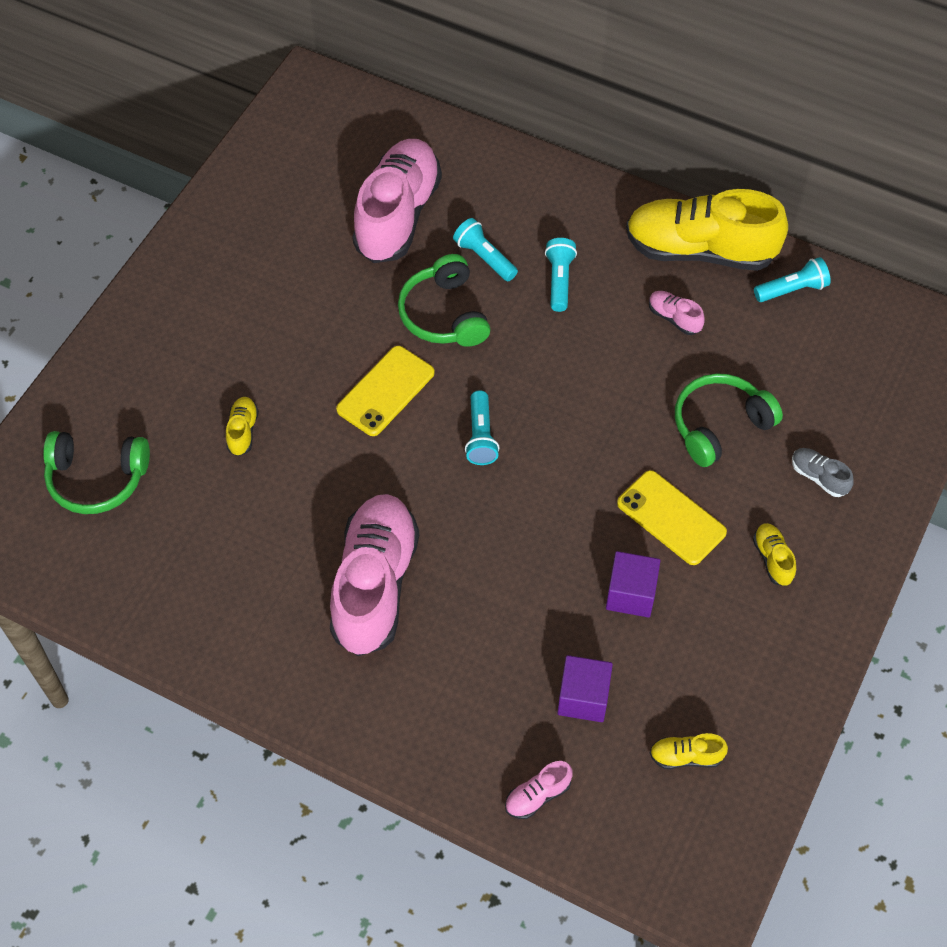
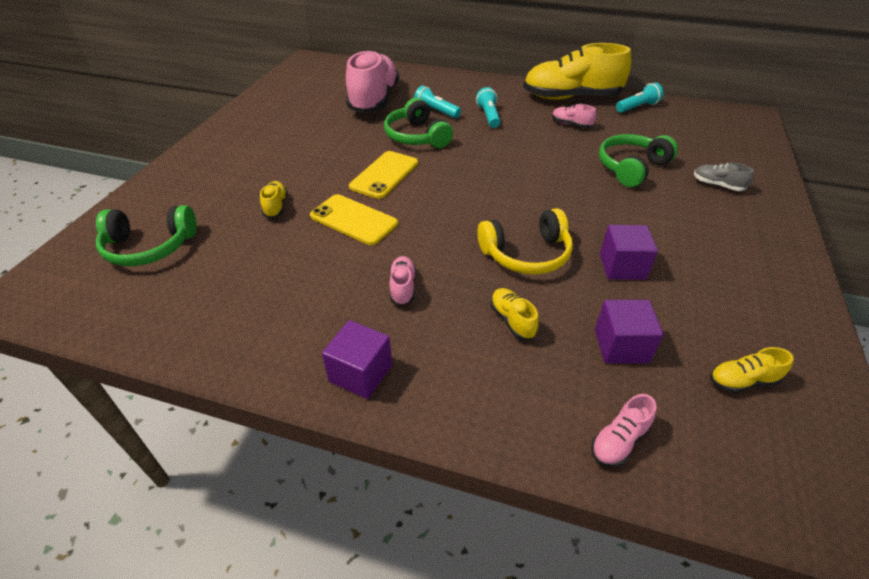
camera: 10 degrees left, 15 degrees down
(315, 686) = (361, 373): none -> purple cube
(375, 585) = (402, 287): pink shoe -> pink shoe, size x0.40
(481, 436) = (463, 190): turquoise flashlight -> none
(527, 558) = (526, 254): none -> yellow headphones
(671, 518) = (626, 218): yellow phone -> yellow phone (353, 220)
(772, 559) = (718, 232): yellow shoe -> yellow shoe (512, 320)

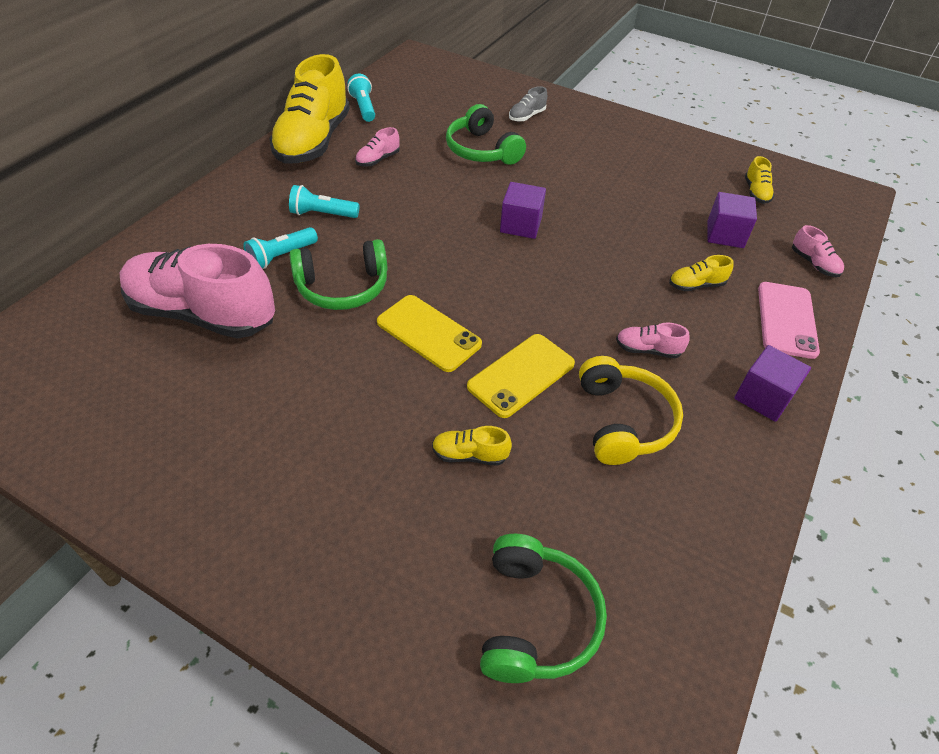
camera: 80 degrees left, 5 degrees up
(489, 401) = (786, 320): none -> pink phone
(526, 254) = (607, 254): yellow headphones -> yellow headphones (623, 421)
(622, 266) = (632, 204): purple cube -> purple cube (521, 225)

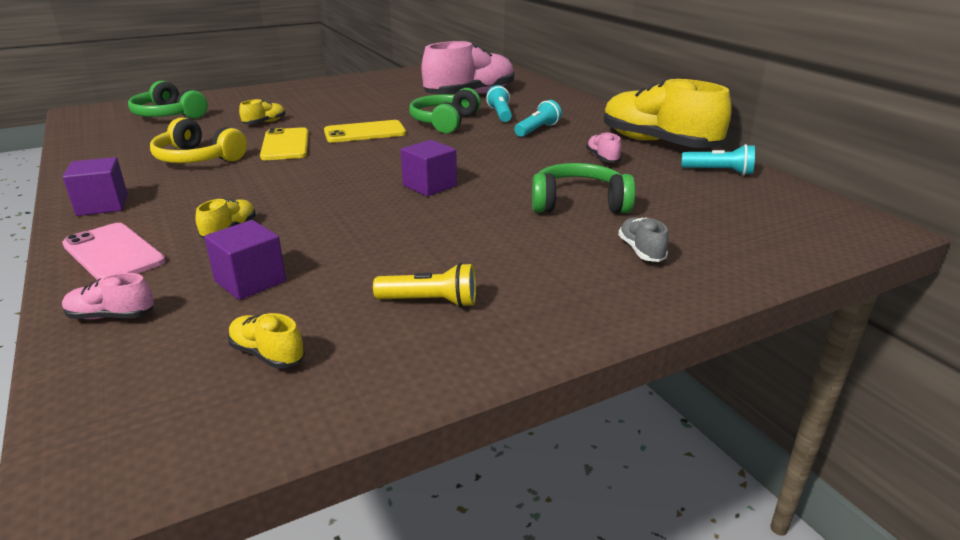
camera: 125 degrees right, 20 degrees down
(647, 350) = (221, 184): pink shoe -> none
(658, 164) = (430, 302): none -> yellow flashlight

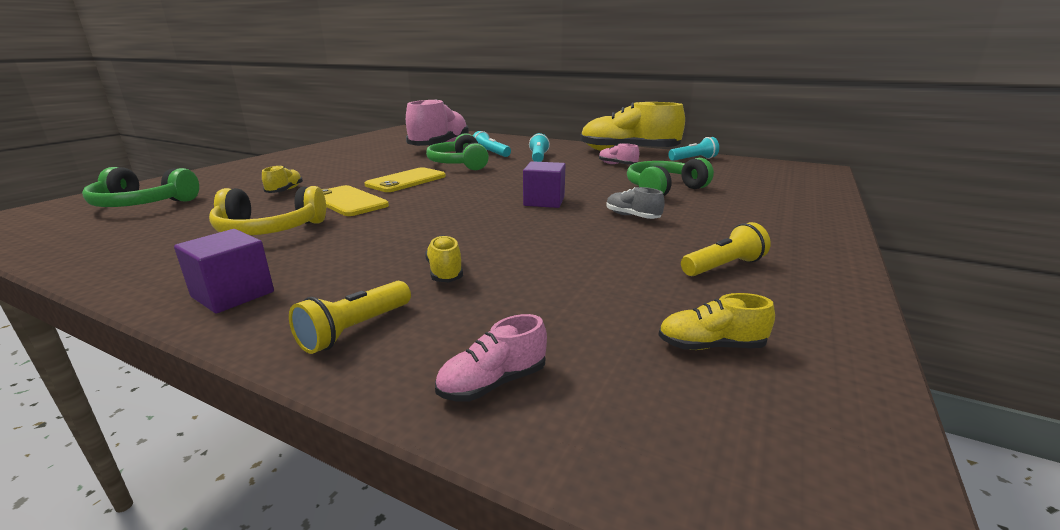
camera: 35 degrees left, 5 degrees down
(113, 253) = (355, 330): pink phone -> yellow flashlight
(250, 281) = (561, 302): purple cube -> none
(641, 251) = (756, 204): grey shoe -> grey shoe (632, 216)

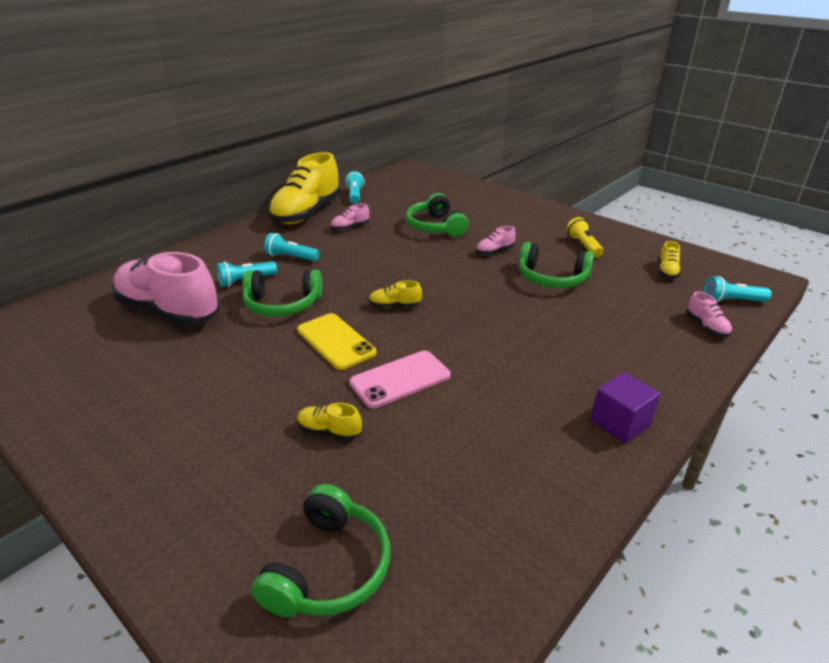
camera: 75 degrees left, 10 degrees up
(269, 229) = (477, 424): yellow headphones -> none
(348, 201) = (400, 379): yellow phone -> pink phone
(355, 330) = (665, 366): yellow flashlight -> none
(445, 272) = (585, 331): yellow shoe -> yellow shoe (395, 306)
(544, 201) = (446, 277): purple cube -> none
(585, 249) = (552, 278): none -> green headphones
(632, 216) = (494, 251): grey shoe -> pink shoe
(636, 435) = (731, 301): none -> turquoise flashlight

